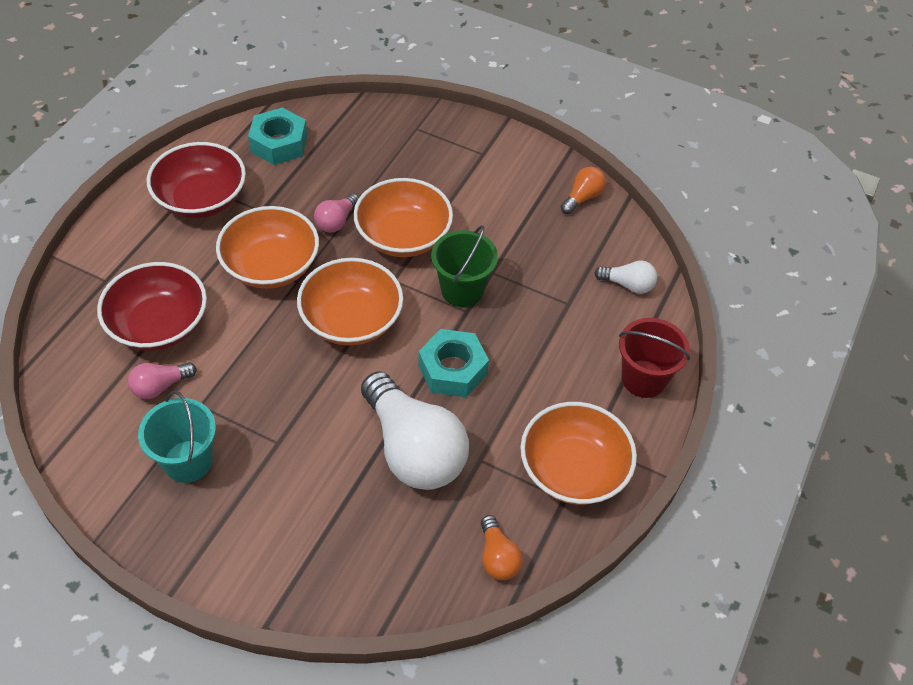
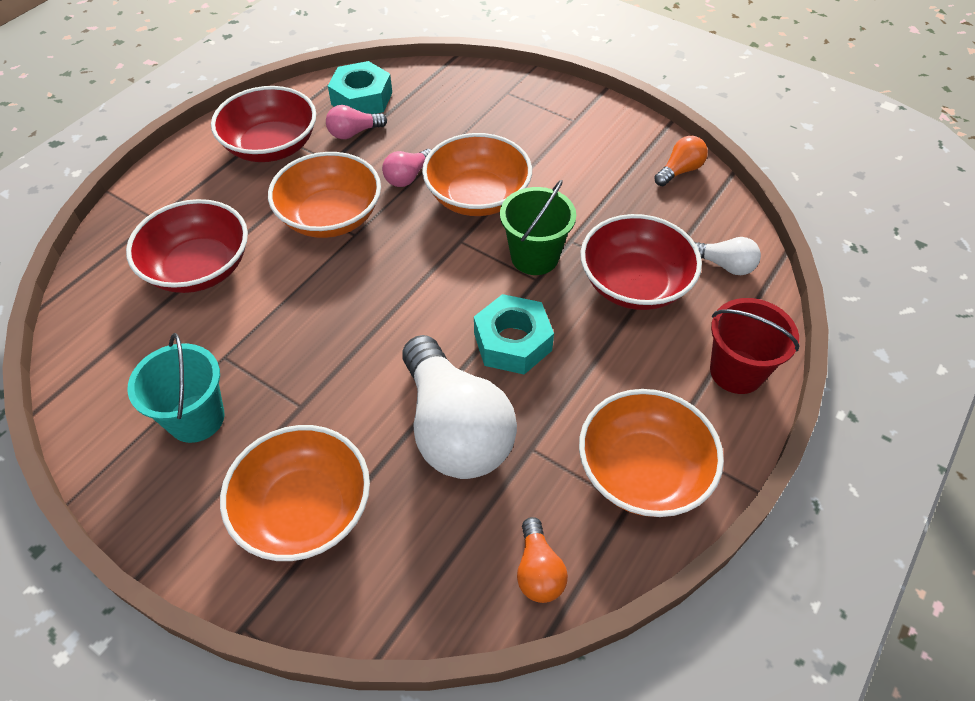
camera: 10 degrees right, 0 degrees up
(160, 386) = (185, 333): pink light bulb -> pink light bulb (354, 133)
(351, 320) = (407, 279): orange bowl -> orange bowl (304, 510)
(552, 308) = (634, 284): none -> red bowl

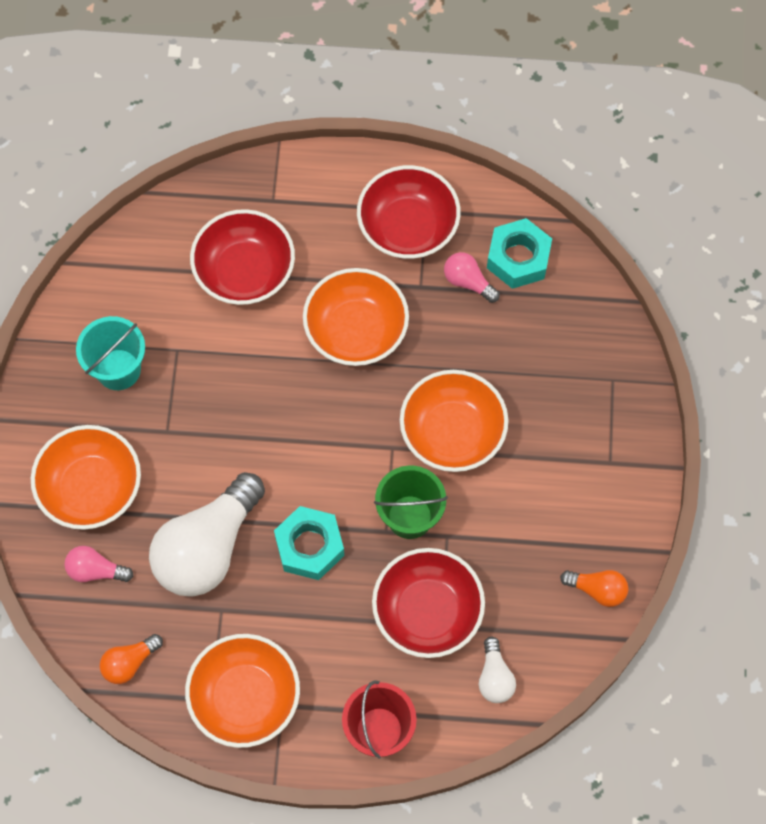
camera: 60 degrees right, 15 degrees up
(408, 177) = (441, 361): pink light bulb -> pink light bulb (96, 570)

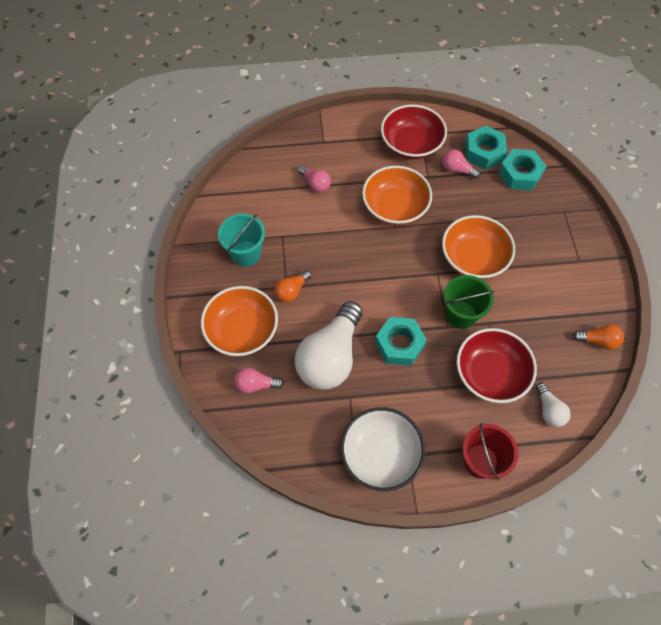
camera: 10 degrees left, 5 degrees down
(129, 662) = (293, 444): orange light bulb -> orange light bulb (292, 291)
(245, 271) = (315, 184): red bowl -> pink light bulb
(245, 697) = (380, 454): orange bowl -> white bowl
(563, 305) = (519, 174): none -> turquoise nut

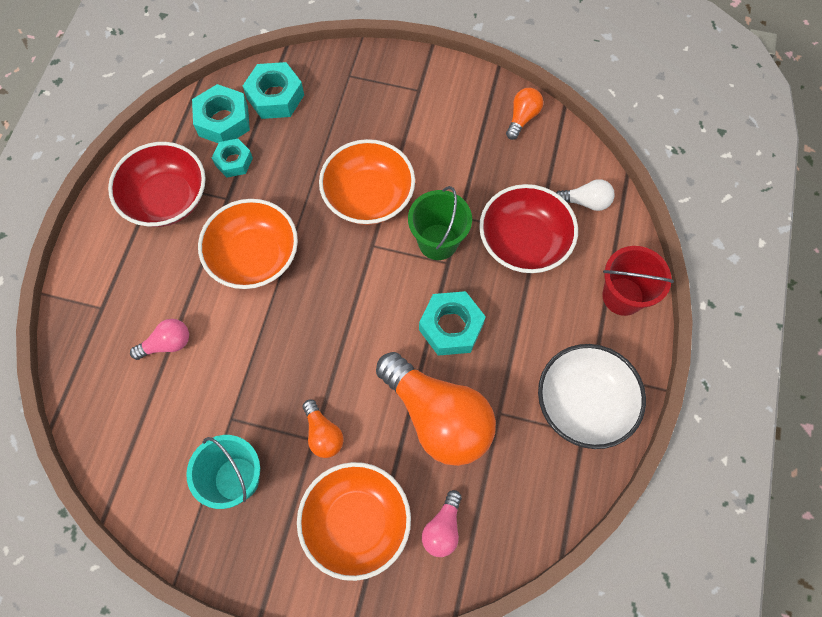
camera: 70 degrees left, 5 degrees up
(330, 357) = (438, 417): white light bulb -> orange light bulb
(457, 169) = (233, 161): pink light bulb -> turquoise nut

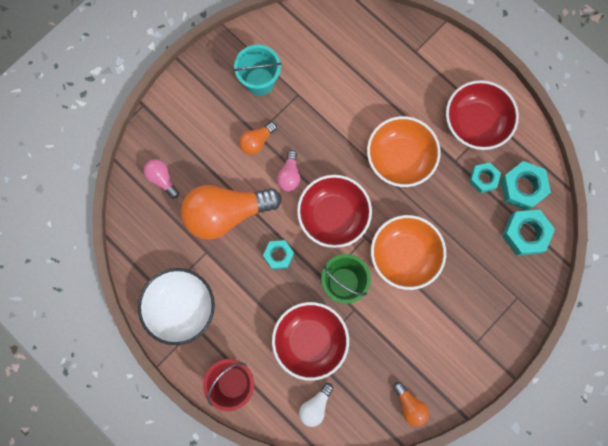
camera: 120 degrees right, 10 degrees up
(167, 344) = (368, 79): pink light bulb -> pink light bulb (289, 176)
(323, 434) = (257, 141): orange light bulb -> orange light bulb turned 45 degrees counterclockwise
(356, 522) = (195, 134): orange bowl -> none
(367, 292) = (333, 215): none -> red bowl
(451, 327) = (278, 255): turquoise nut -> turquoise nut, size x0.64

